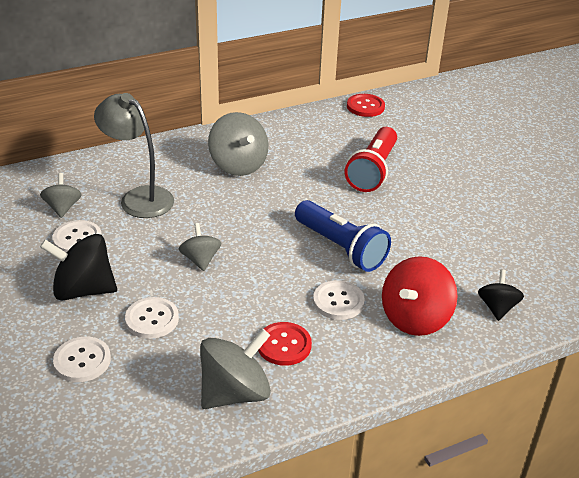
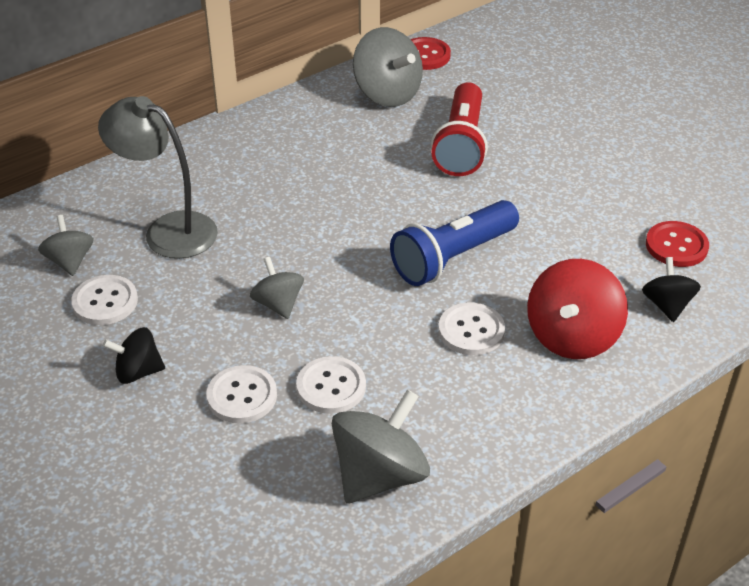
camera: 10 degrees left, 5 degrees up
(82, 361) = (170, 468): white button -> white button (331, 387)
(83, 290) = (138, 372): black spinning top -> black spinning top, size x0.59
(238, 165) = (285, 163): grey spinning top -> grey spinning top (387, 94)
(284, 345) = (421, 401): red button -> red button (676, 246)
(341, 248) = (452, 258): blue flashlight -> blue flashlight turned 105 degrees clockwise

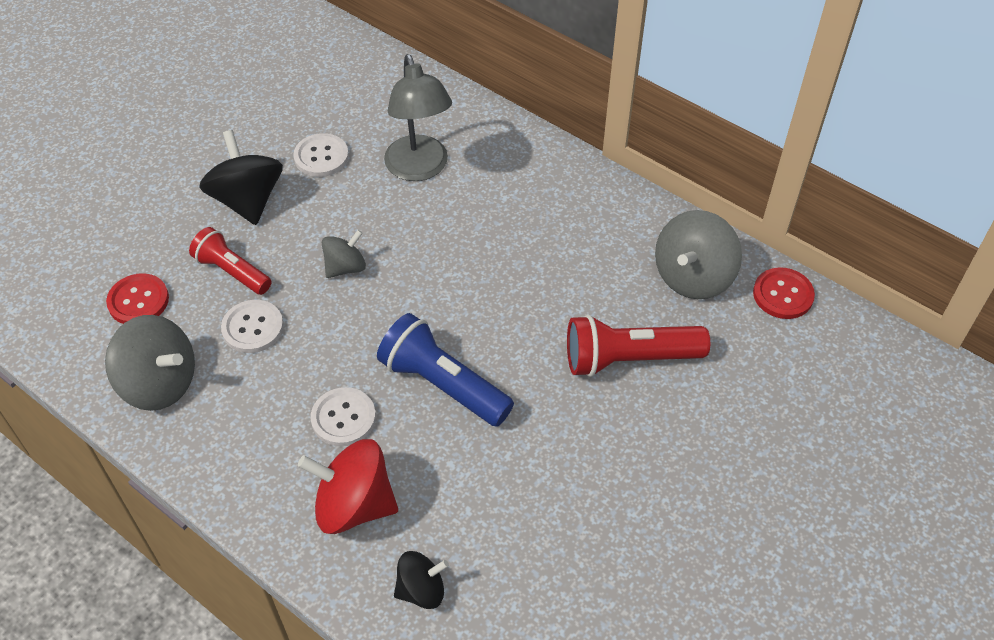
camera: 75 degrees right, 10 degrees up
(70, 261) = (363, 121): grey spinning top -> none
(138, 372) = (247, 200): black spinning top -> black spinning top, size x1.70
(168, 230) = (420, 169): grey lamp -> grey lamp turned 150 degrees clockwise
(242, 396) = (232, 271): white button -> red flashlight
(676, 246) = (523, 591): red button -> red button (138, 301)

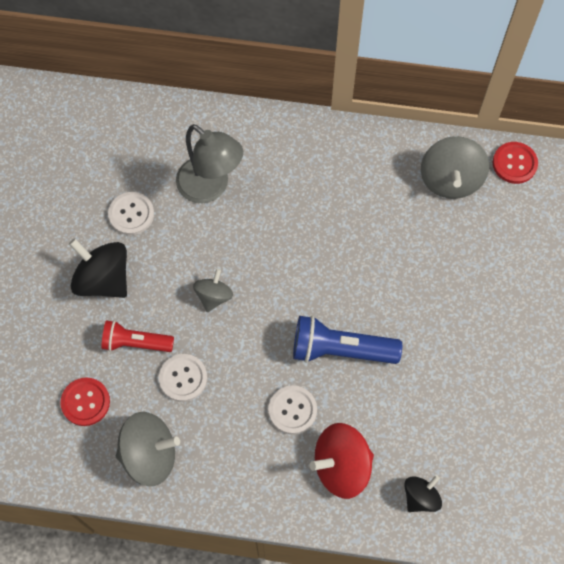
camera: 30 degrees left, 15 degrees up
(628, 359) = (446, 265): red flashlight -> none

